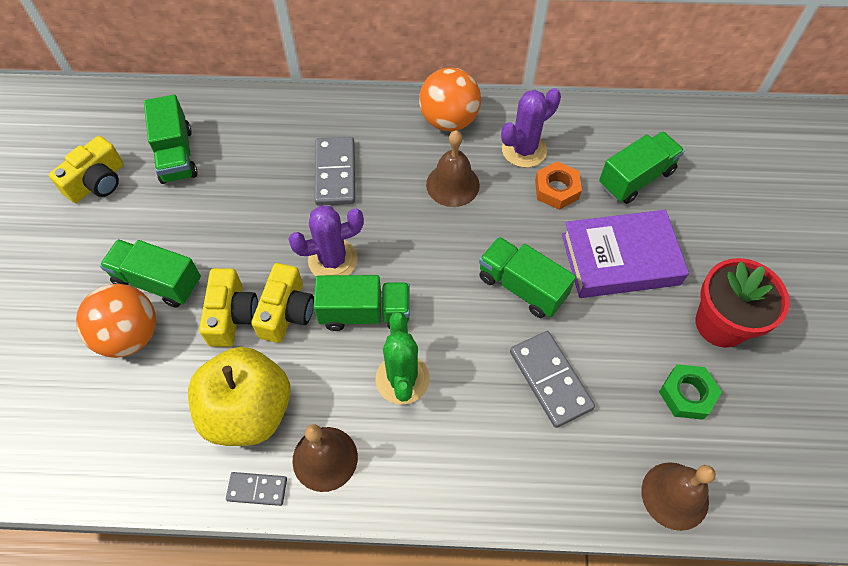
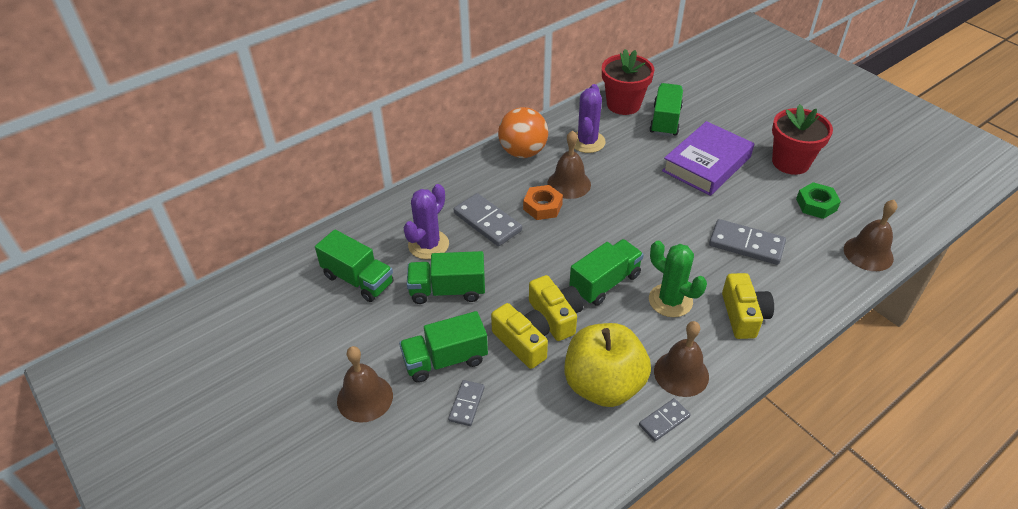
camera: 40 degrees left, 15 degrees down
(70, 268) = (365, 398): none -> brown bell
(97, 182) = (315, 333): yellow camera -> yellow camera (743, 315)
(130, 335) = (467, 404): orange ball -> grey domino
(333, 260) = (548, 269): purple cactus -> purple cactus (428, 245)
(522, 287) = (674, 210): green truck -> green truck (447, 290)
(556, 189) = (630, 151): orange nut -> orange nut (542, 206)
(613, 130) = (623, 104): none -> red flower pot

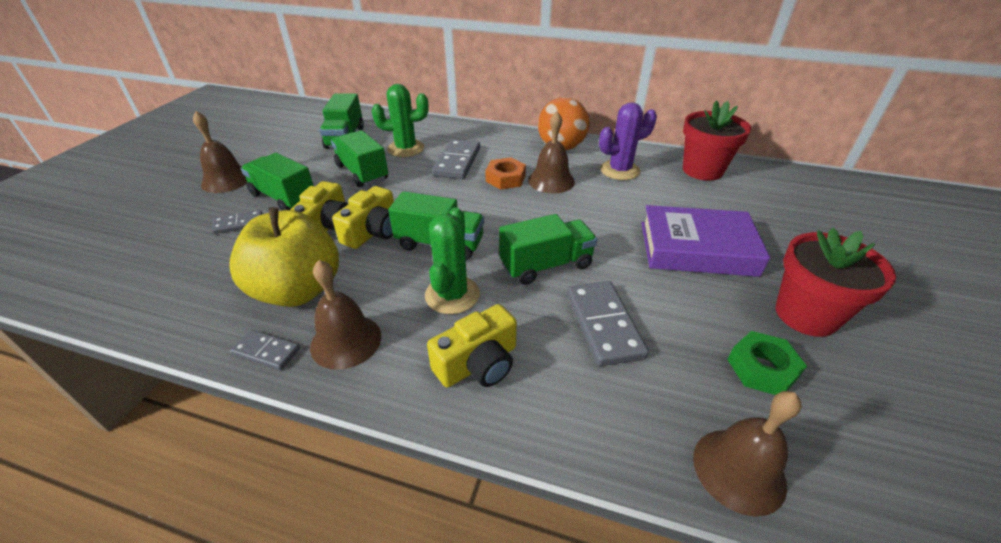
camera: 55 degrees right, 5 degrees down
(428, 245) = (406, 149): purple cactus -> green cactus
(665, 121) = (720, 200): green truck -> green truck (546, 265)

